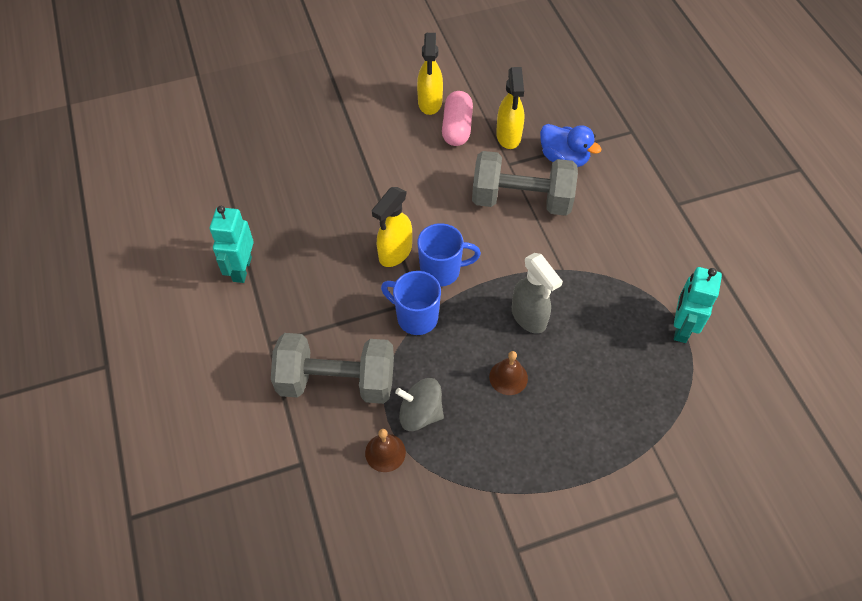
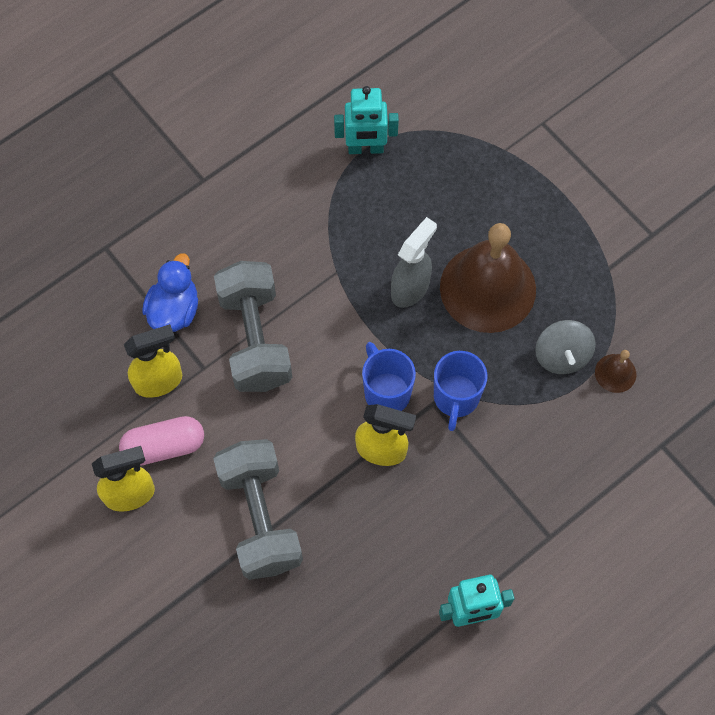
camera: 110 degrees left, 10 degrees up
(337, 382) = (563, 448): grey dumbbell -> grey dumbbell (260, 517)
(508, 377) = (487, 288): brown bell -> brown bell, size x2.38

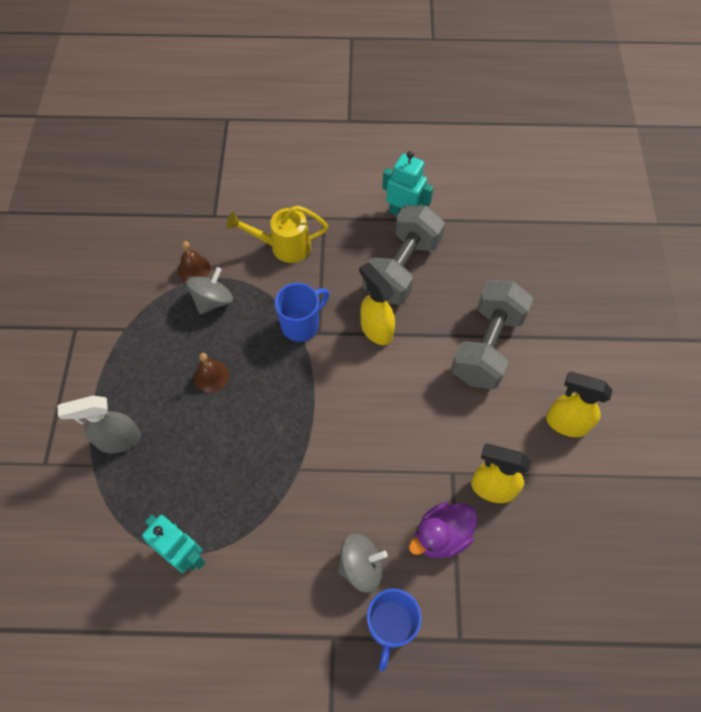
camera: 140 degrees left, 5 degrees down
(164, 446) = (520, 438): pink capsule -> none
(174, 310) = (441, 536): blue duck -> purple duck
(221, 240) = (361, 566): none -> grey spinning top
(255, 339) = (398, 465): grey dumbbell -> grey dumbbell (401, 269)
(386, 392) = (341, 361): blue mug -> blue mug (390, 625)
(410, 288) = (260, 416): grey spray bottle -> grey spray bottle (118, 440)
(487, 288) = (211, 376): brown bell -> brown bell, size x0.42
(555, 468) = (284, 247): none -> yellow watering can

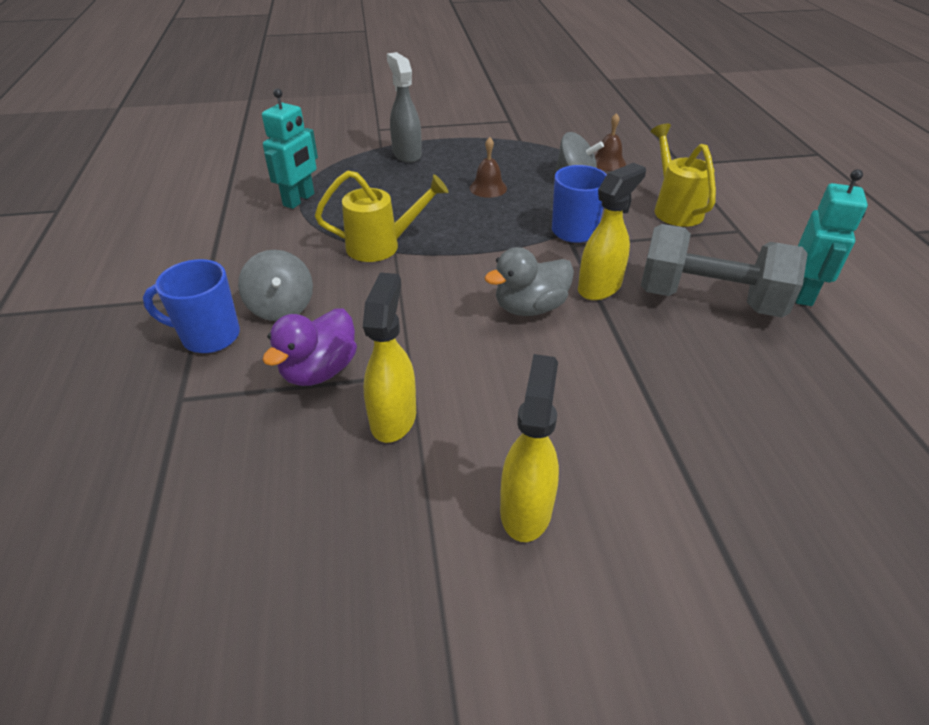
camera: 80 degrees right, 20 degrees down
(287, 479) = (381, 246): none -> yellow watering can
(392, 381) = (530, 307): none -> grey duck
(441, 536) = (319, 371): purple duck -> purple duck turned 105 degrees counterclockwise
(487, 346) = (628, 397): grey dumbbell -> none

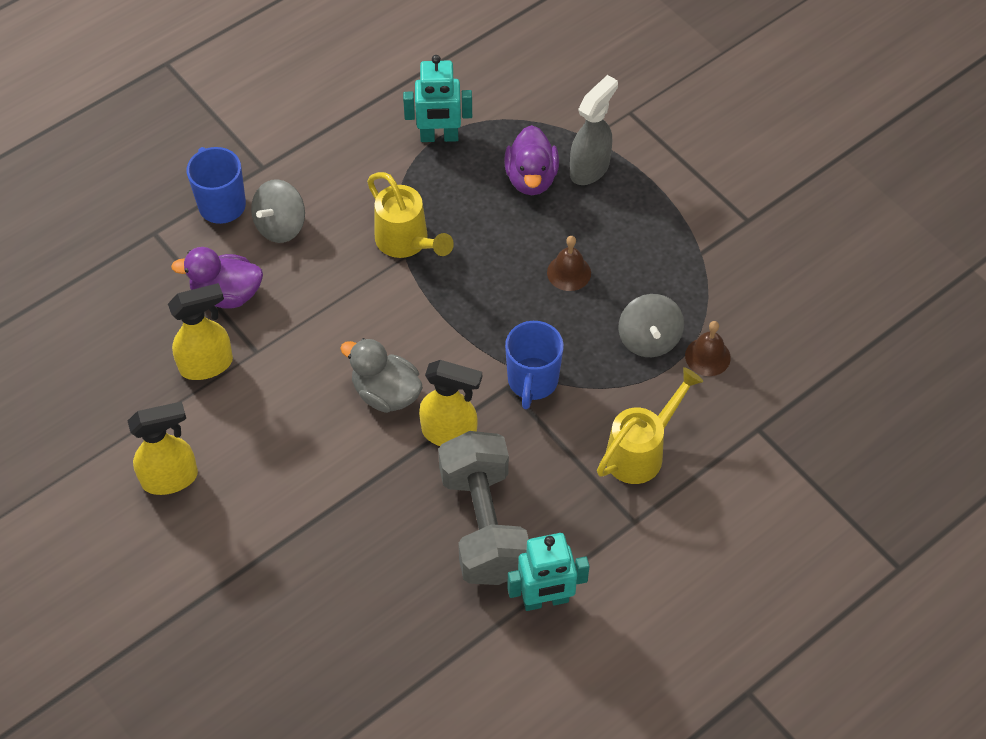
camera: 60 degrees right, 15 degrees up
(387, 176) = (531, 178): none -> purple duck

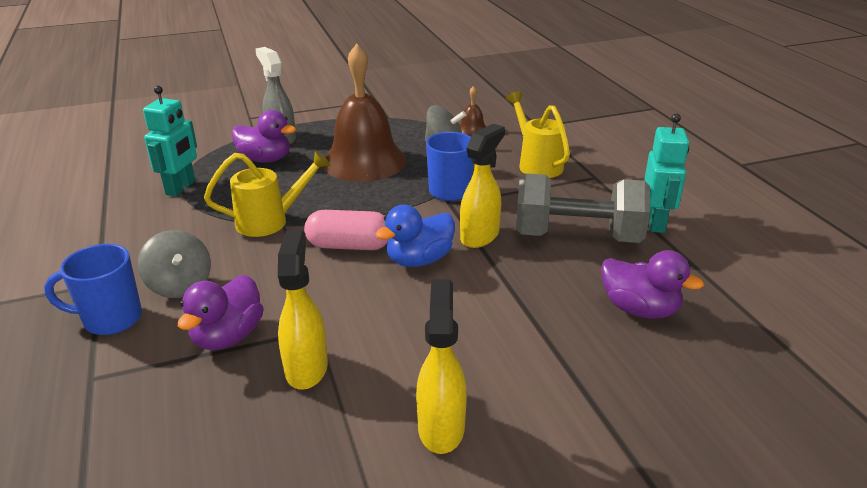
camera: 70 degrees left, 25 degrees down
(370, 600) = (639, 309): none -> purple duck
(386, 393) = (419, 260): grey duck -> blue duck
(389, 326) = (349, 246): none -> pink capsule
(569, 272) = (364, 161): brown bell -> brown bell, size x2.38

